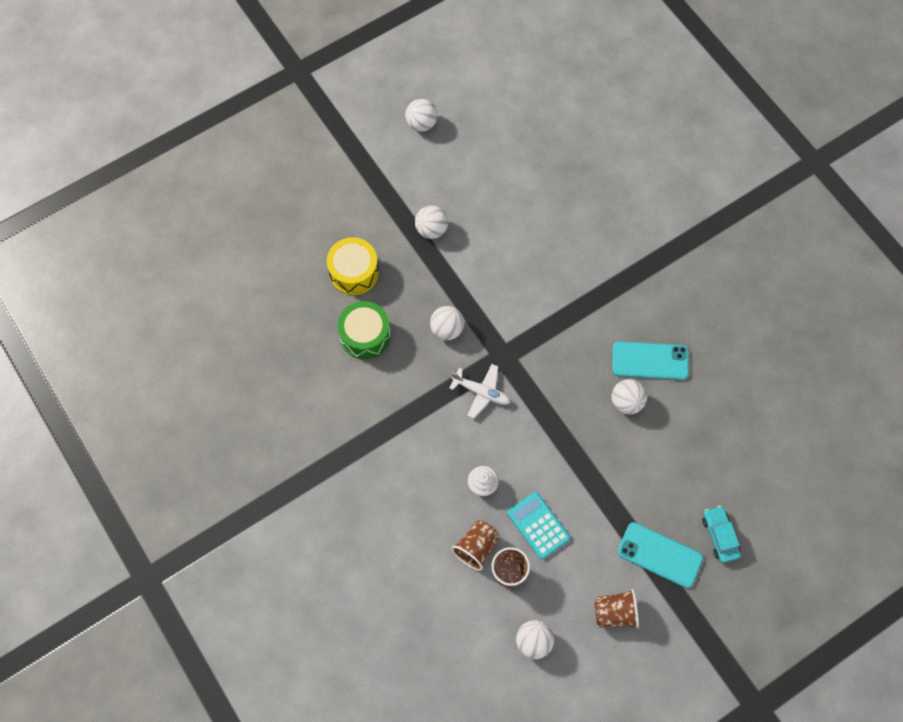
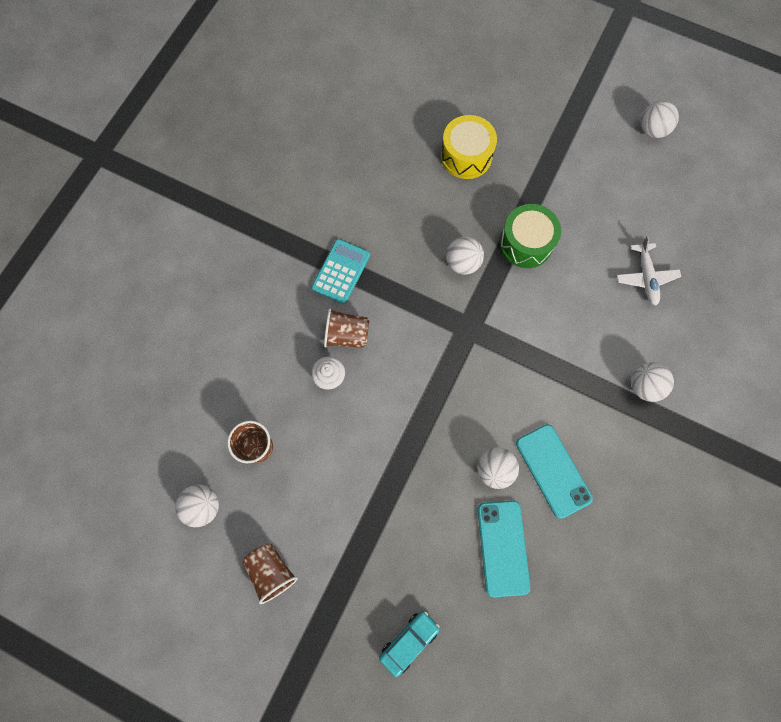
camera: 60 degrees right, 5 degrees up
(365, 335) = (412, 198): green drum -> green drum (526, 243)
(431, 229) = (552, 196): white ball -> white ball (644, 386)
(476, 547) = (266, 404): brown cup -> brown cup (346, 335)
(481, 392) = (420, 327): white plane -> white plane (646, 277)
(538, 525) = (318, 450): turquoise calculator -> turquoise calculator (341, 271)
(659, 555) = (354, 587): turquoise phone -> turquoise phone (503, 547)

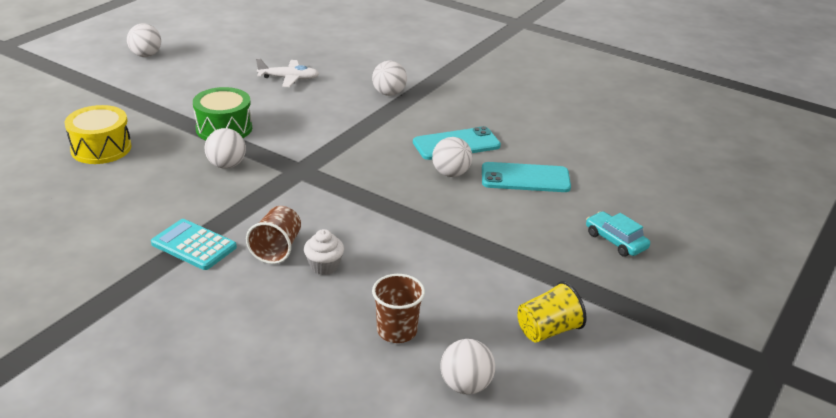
camera: 85 degrees left, 40 degrees down
(271, 571) = (547, 330): brown cup -> yellow cup

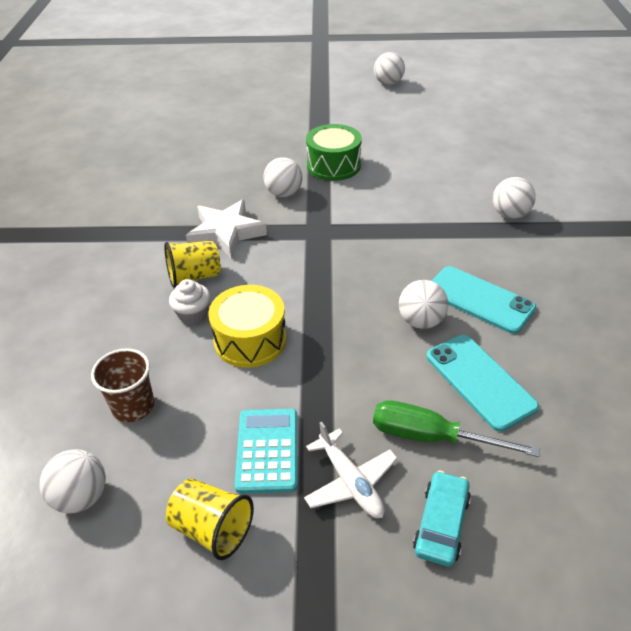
camera: 60 degrees right, 10 degrees up
(101, 148) = (244, 134): yellow drum -> yellow drum (250, 340)
(194, 245) = (163, 235): turquoise calculator -> turquoise calculator (267, 450)
(239, 212) = (226, 233): none -> white star
(277, 249) = (194, 277): brown cup -> yellow cup
(289, 78) = (451, 154): white plane -> white plane (350, 482)
(552, 215) = (431, 437): none -> green screwdriver

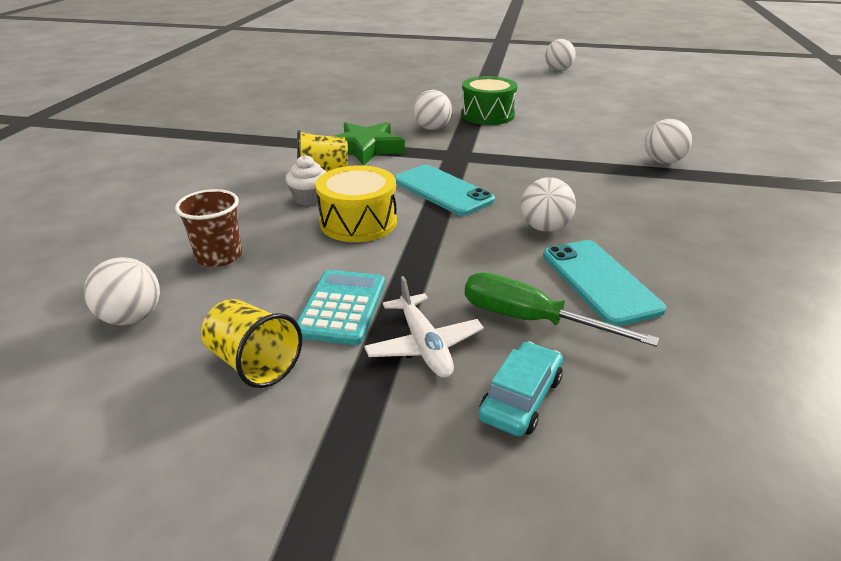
camera: 10 degrees right, 10 degrees down
(226, 233) = (366, 148): white star -> green star
(479, 299) = (614, 219): turquoise phone -> turquoise phone (443, 190)

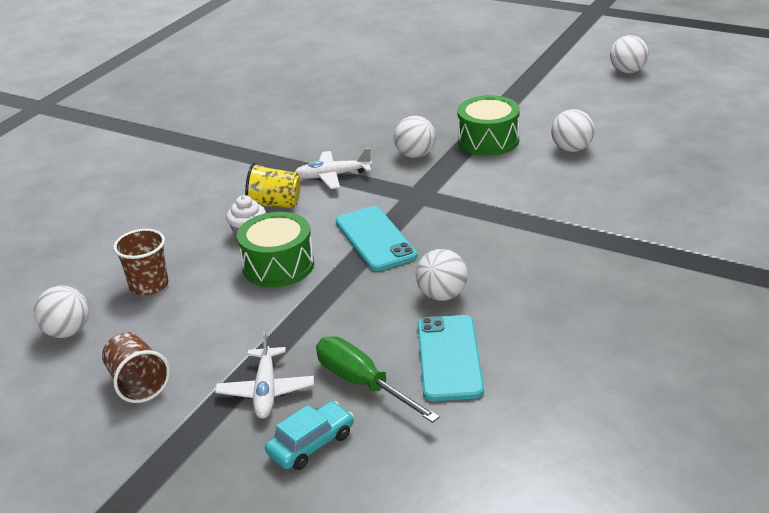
camera: 20 degrees right, 0 degrees up
(254, 363) = (138, 383): yellow cup -> brown cup
(341, 307) = (222, 348): turquoise calculator -> none
(358, 222) = (278, 265): yellow drum -> green drum
(366, 148) = (332, 176): green star -> white plane
(662, 162) = (632, 229): white ball -> white ball (571, 149)

